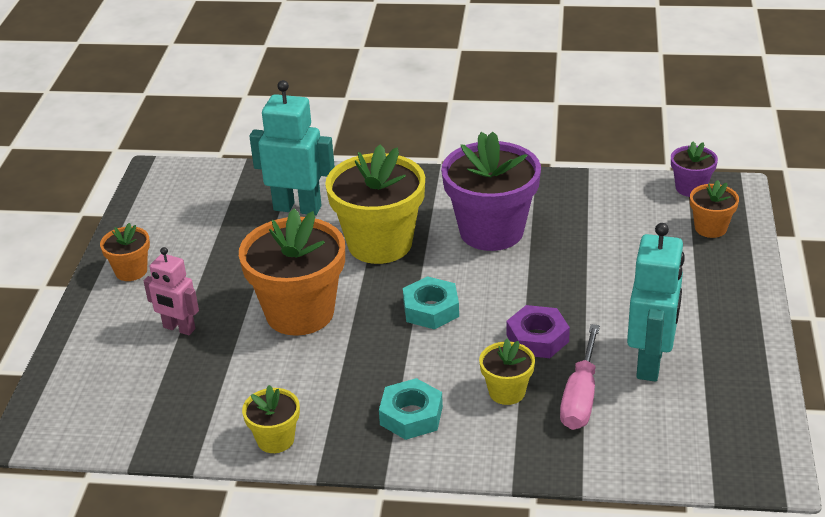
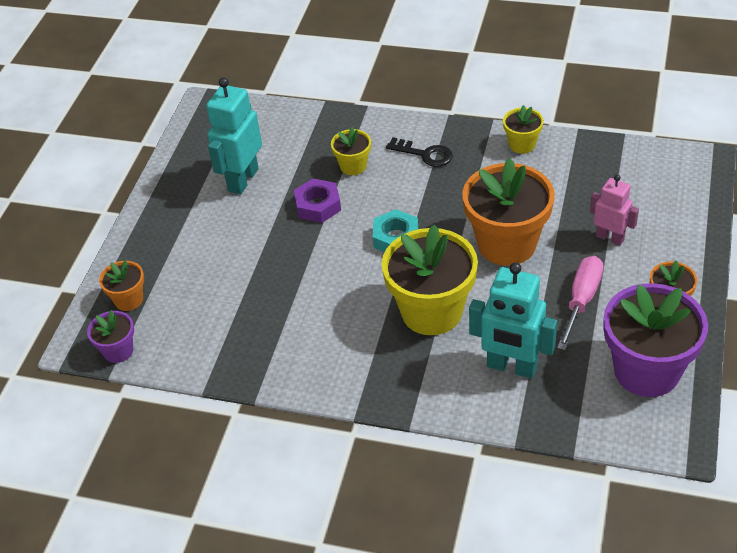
camera: 170 degrees left, 10 degrees up
(411, 415) = (424, 154): turquoise nut -> black key
(491, 231) = (324, 316): purple flower pot -> purple flower pot (646, 371)
(580, 396) = (302, 159): pink screwdriver -> pink screwdriver (581, 301)

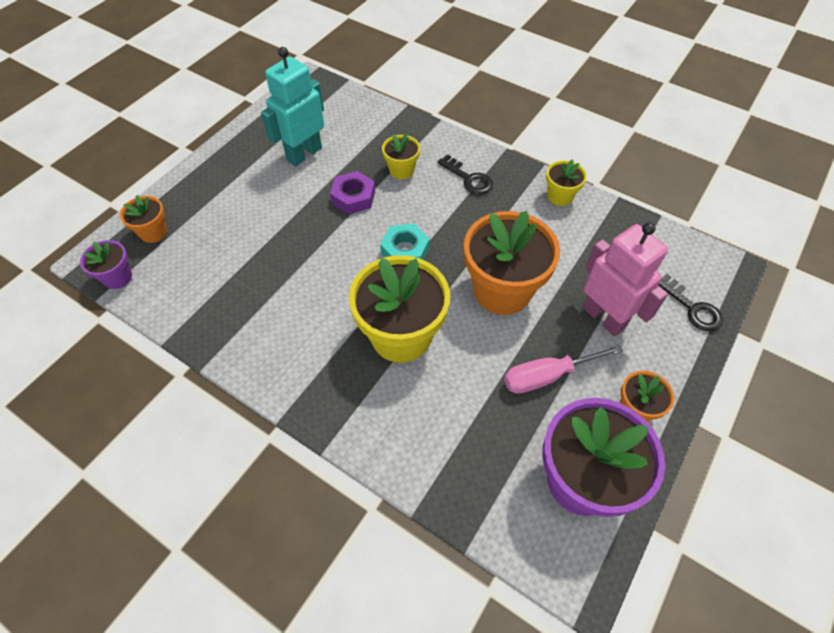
camera: 15 degrees right, 10 degrees up
(511, 367) = (448, 424): turquoise robot -> none
(581, 301) = (548, 376): pink screwdriver -> pink screwdriver turned 150 degrees counterclockwise
(610, 238) = (604, 317): pink robot -> pink robot, size x1.61
(684, 205) = (692, 308): none -> black key

